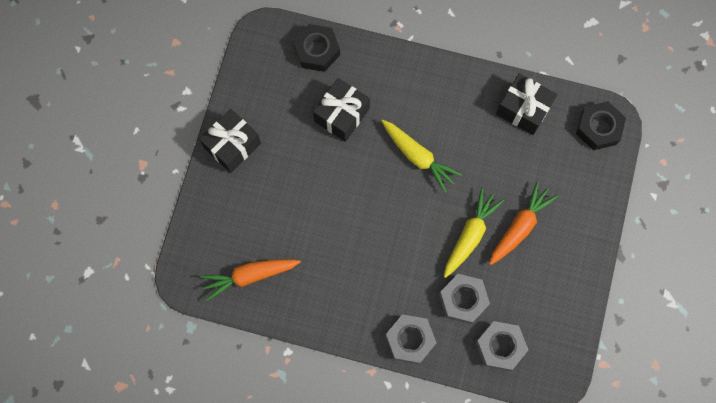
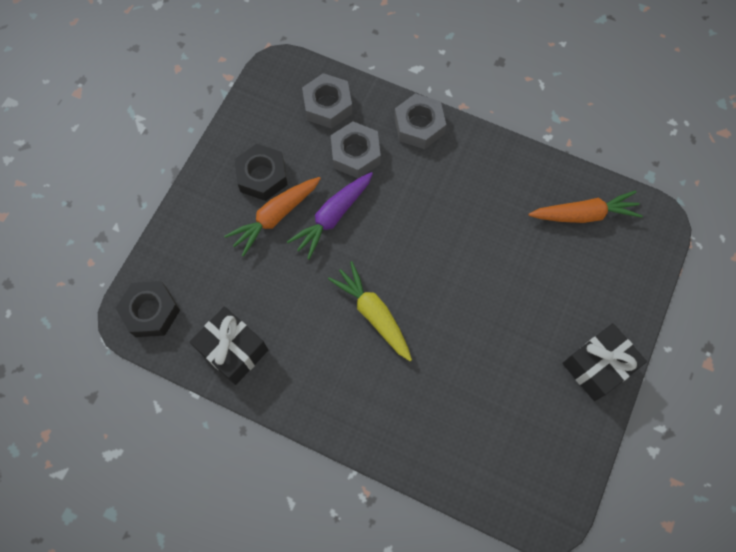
camera: 170 degrees left, 5 degrees down
(317, 51) = (479, 476): black nut -> black nut (262, 176)
(342, 115) = (458, 382): black gift -> none
(470, 235) = (332, 217): yellow carrot -> purple carrot

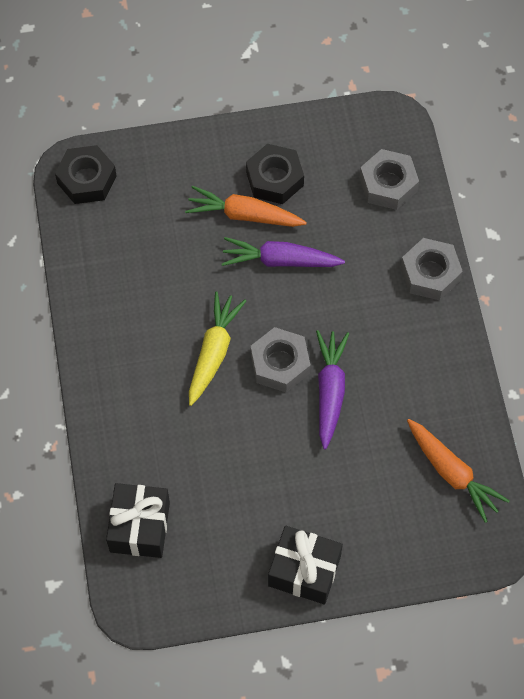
camera: 55 degrees right, 5 degrees down
(233, 350) = (99, 264): black gift -> black gift (140, 527)
(355, 154) = (357, 239): grey nut -> grey nut (280, 364)
(463, 252) = (330, 390): none -> purple carrot

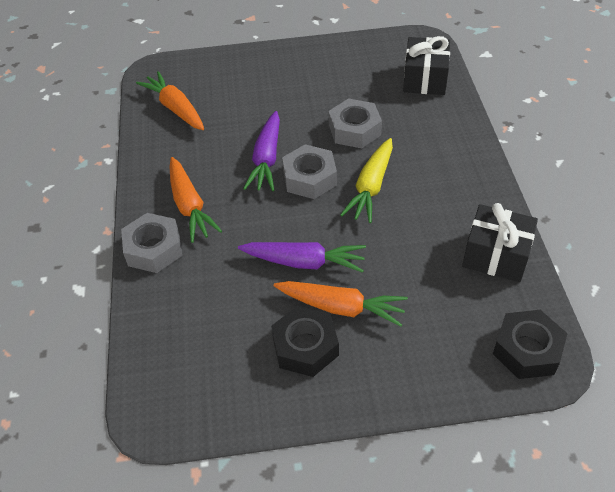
camera: 175 degrees left, 15 degrees down
(304, 571) = (299, 58): black gift -> black gift (496, 255)
(388, 184) = (176, 338): grey nut -> grey nut (354, 130)
(404, 325) = (190, 206): none -> orange carrot

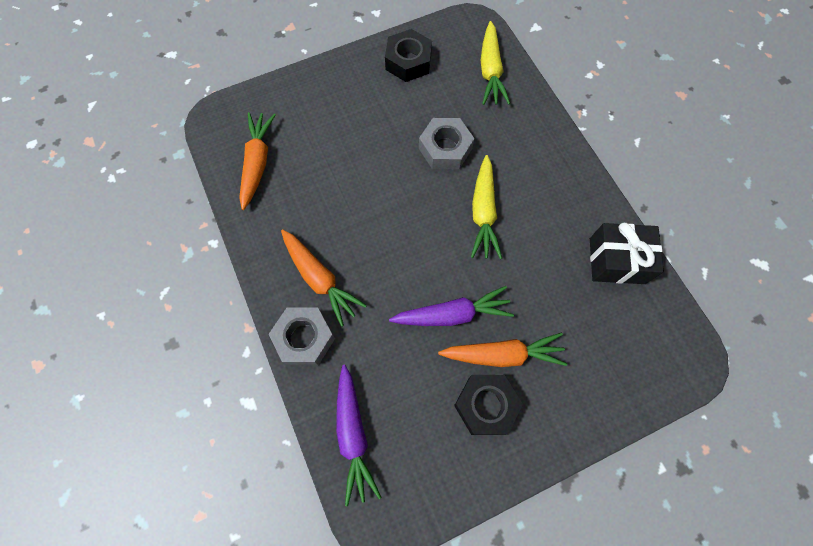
camera: 20 degrees left, 20 degrees up
(175, 108) = (257, 162): orange carrot -> orange carrot turned 60 degrees clockwise
(266, 159) = (374, 204): purple carrot -> purple carrot (353, 435)
(309, 178) = (423, 216): grey nut -> none
(425, 79) = (490, 71): black gift -> yellow carrot
(527, 350) = (671, 352): black nut -> black nut (408, 61)

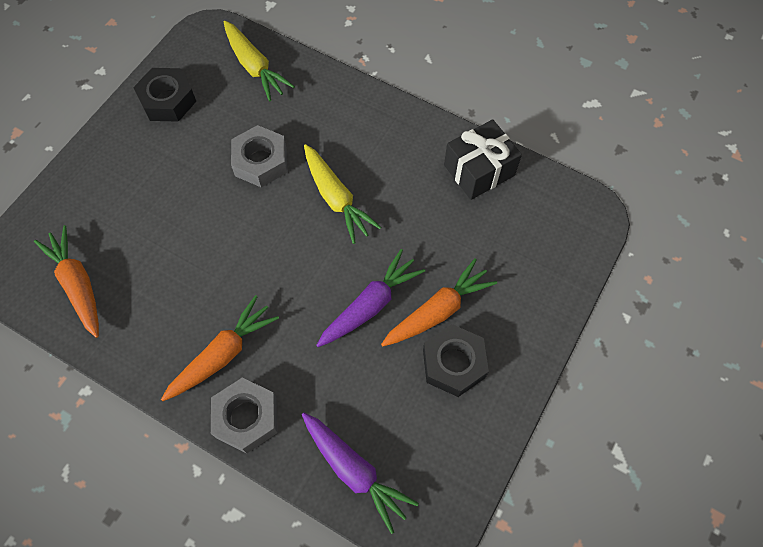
camera: 35 degrees left, 5 degrees down
(320, 279) = (223, 354): orange carrot -> orange carrot turned 60 degrees counterclockwise

